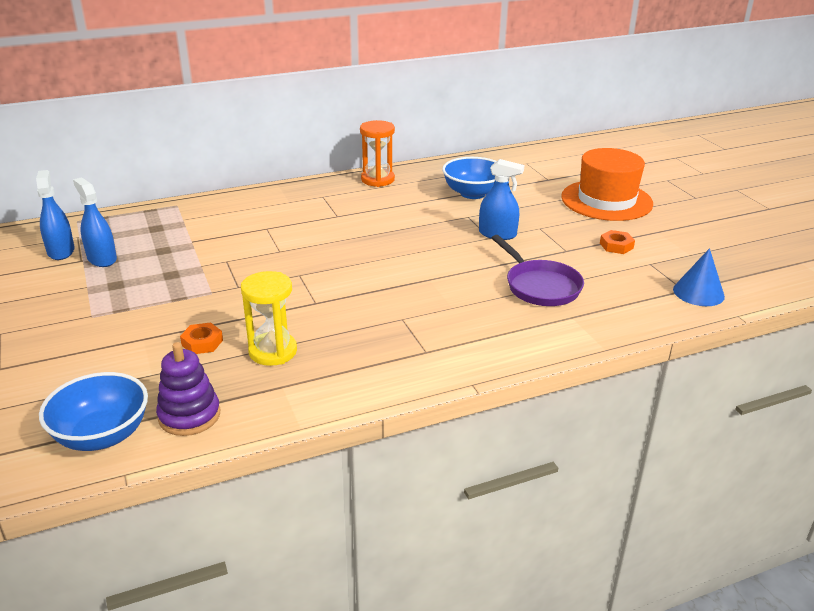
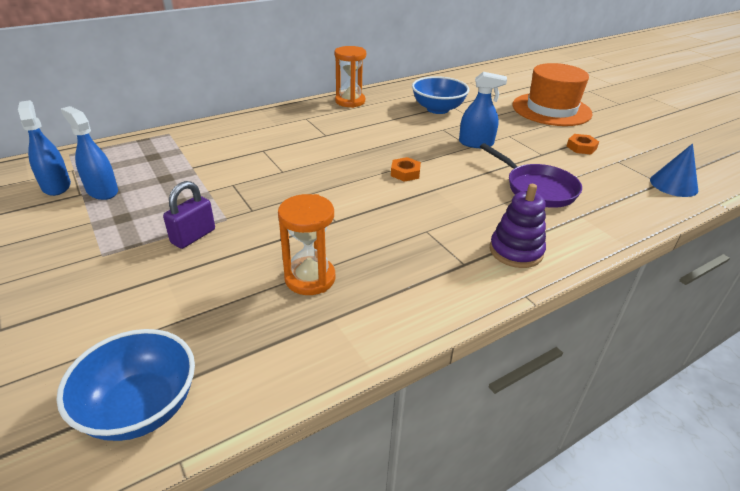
camera: 10 degrees left, 5 degrees up
(176, 306) = (193, 236): none -> purple padlock
(189, 416) = (240, 367): purple stacking toy -> purple stacking toy (516, 251)
(202, 343) = (231, 275): orange nut -> orange nut (405, 173)
(273, 351) = (310, 278): yellow hourglass -> orange hourglass

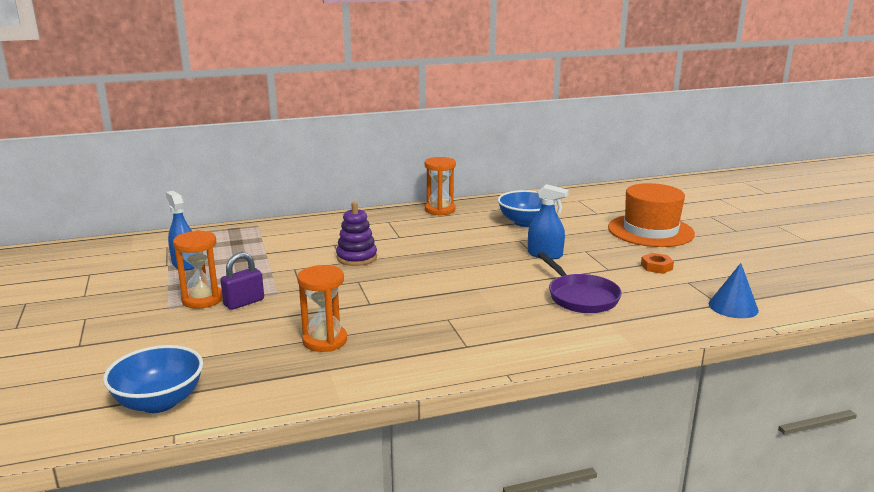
camera: 15 degrees right, 15 degrees down
(56, 186) = (150, 257): blue spray bottle -> none
(141, 238) = (202, 299): none -> orange hourglass
(405, 173) = (457, 273): orange nut -> none
(516, 251) = (522, 342): purple stacking toy -> purple stacking toy (356, 257)

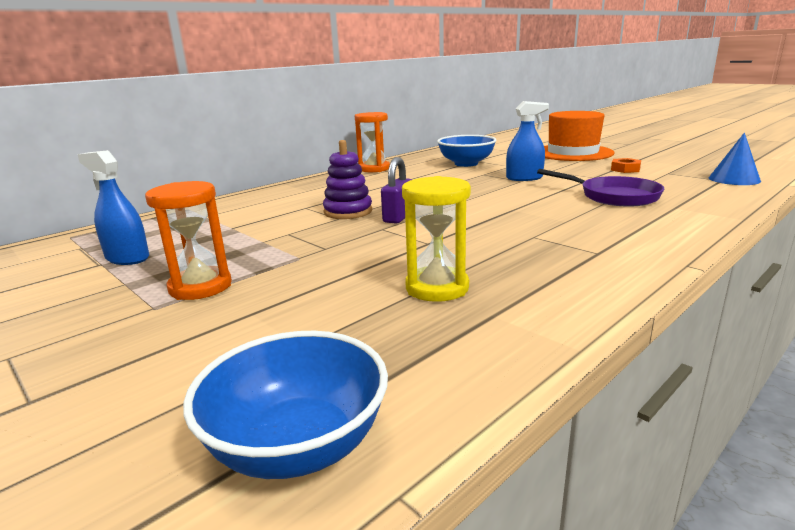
camera: 25 degrees left, 0 degrees up
(244, 302) = (267, 276): purple padlock -> purple padlock (398, 217)
(325, 341) = (437, 288): orange hourglass -> yellow hourglass

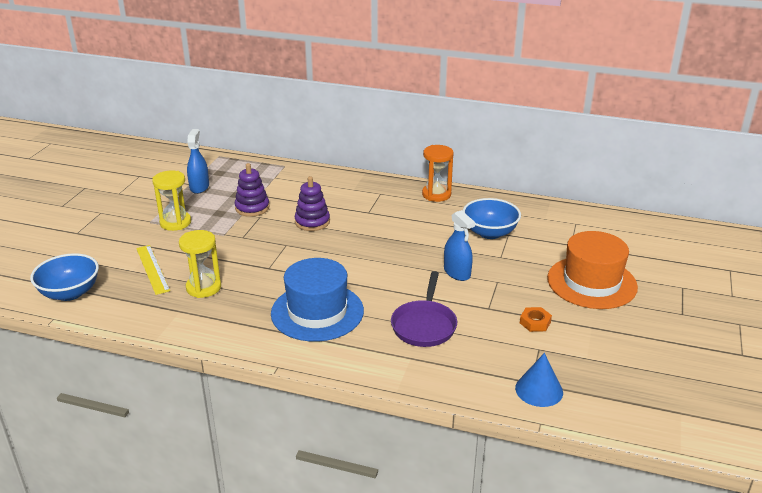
camera: 60 degrees right, 10 degrees up
(200, 287) = (175, 223): orange hourglass -> yellow hourglass
(257, 234) = (252, 208): none -> purple stacking toy
(325, 324) = (152, 269): none -> yellow ruler
(398, 217) = (311, 244): purple padlock -> none
(560, 231) = (317, 312): none -> blue hat

